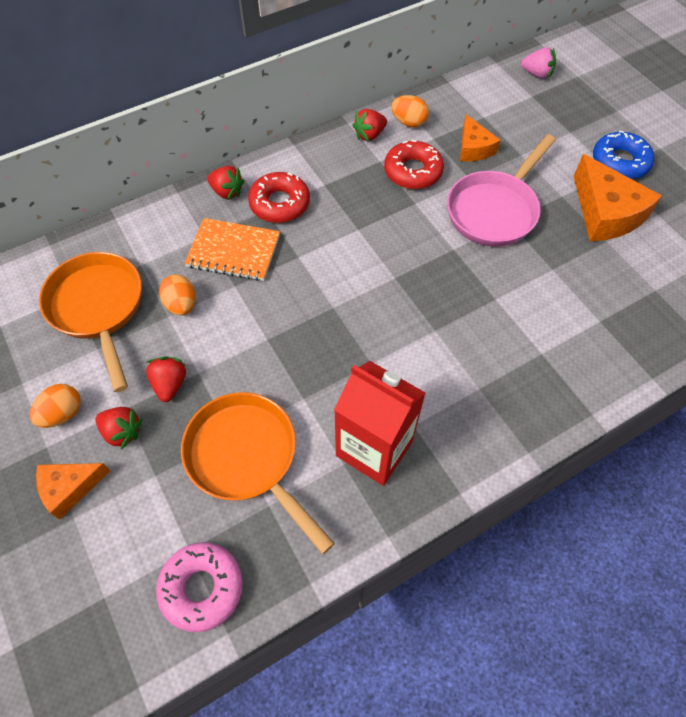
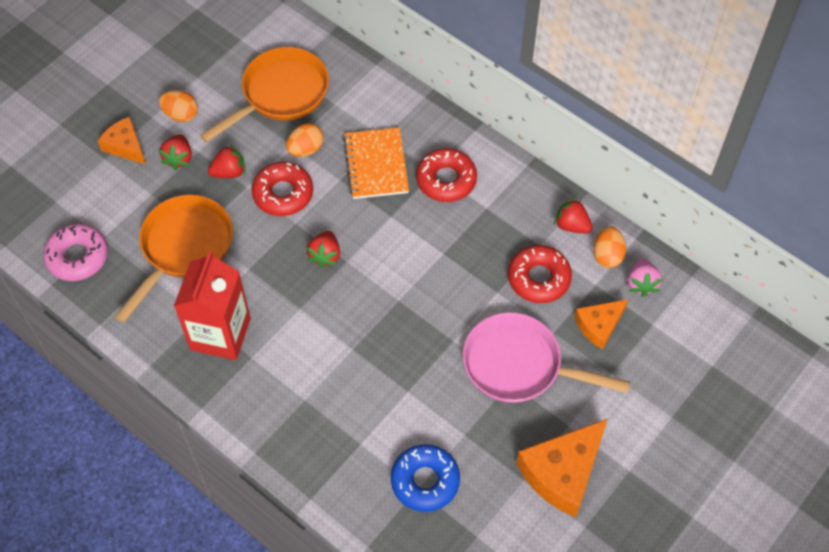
camera: 70 degrees right, 0 degrees up
(225, 340) = (283, 194): none -> red donut
(227, 192) = (441, 134): red strawberry -> red strawberry (325, 255)
(537, 74) = (753, 363): pink strawberry -> pink strawberry (641, 283)
(620, 162) = (647, 476): blue donut -> blue donut (425, 481)

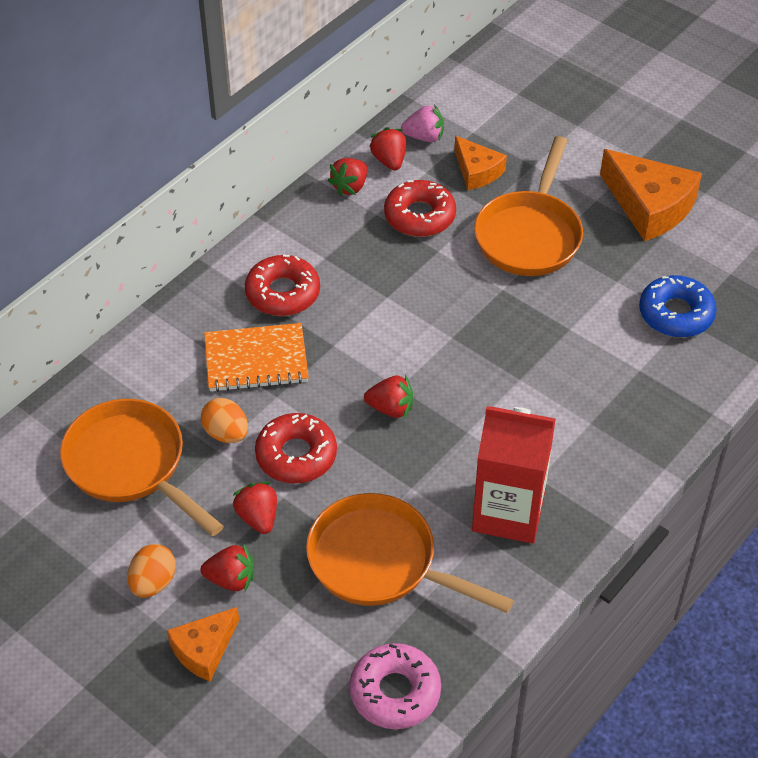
camera: 90 degrees left, 10 degrees down
(519, 365) = (529, 235): pink pan -> orange pan
(607, 255) = (389, 160): orange egg -> red strawberry

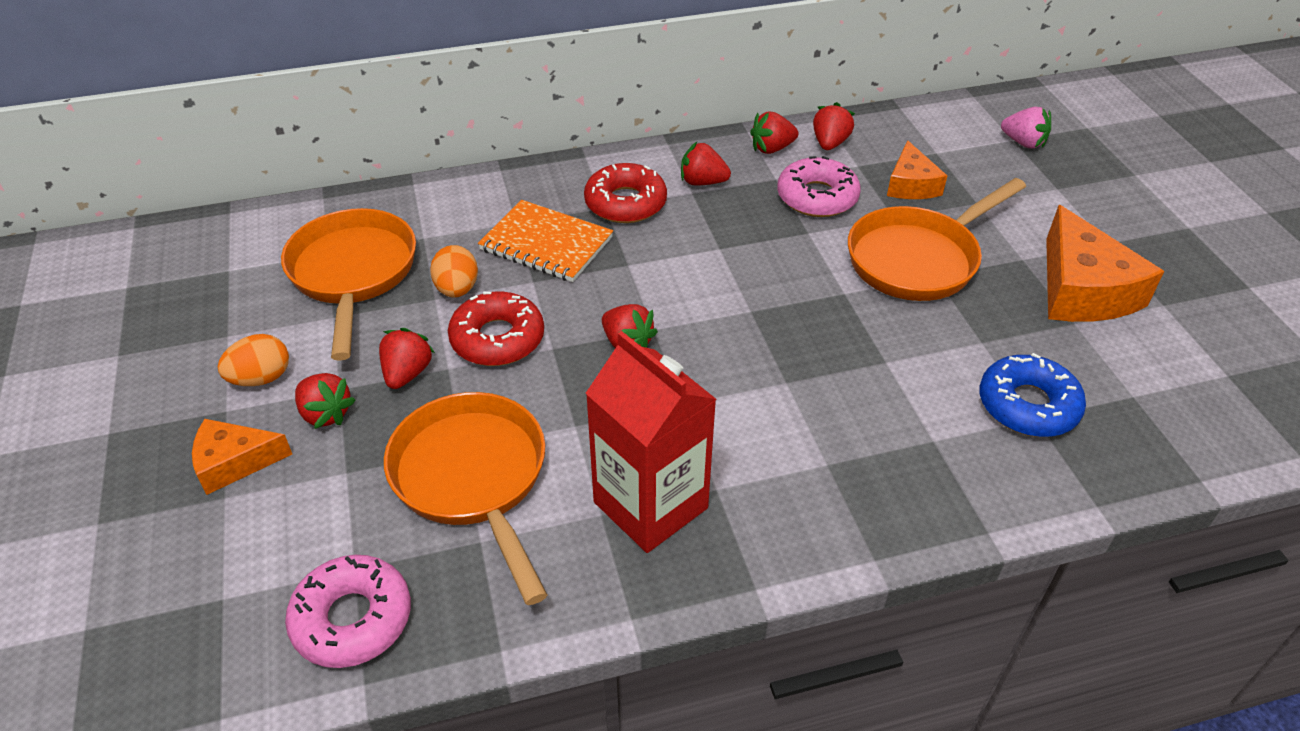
camera: 35 degrees right, 5 degrees down
(324, 244) = (702, 182): none -> red strawberry
(419, 216) = (817, 197): red donut -> pink donut
(424, 137) = (882, 138): pink strawberry -> pink strawberry (1023, 143)

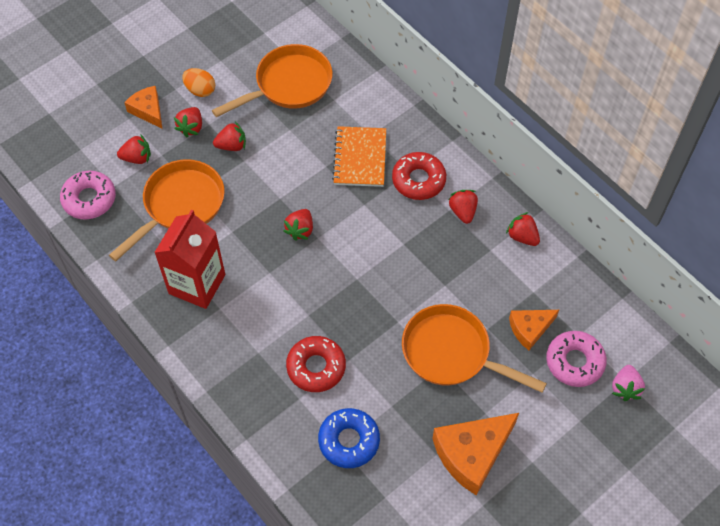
camera: 65 degrees right, 15 degrees up
(457, 289) = (301, 135): orange egg -> none
(497, 339) = (274, 171): red donut -> red donut (316, 367)
(817, 197) = (484, 279): pink donut -> pink donut (574, 362)
(830, 143) = (549, 268): red strawberry -> red strawberry (137, 158)

